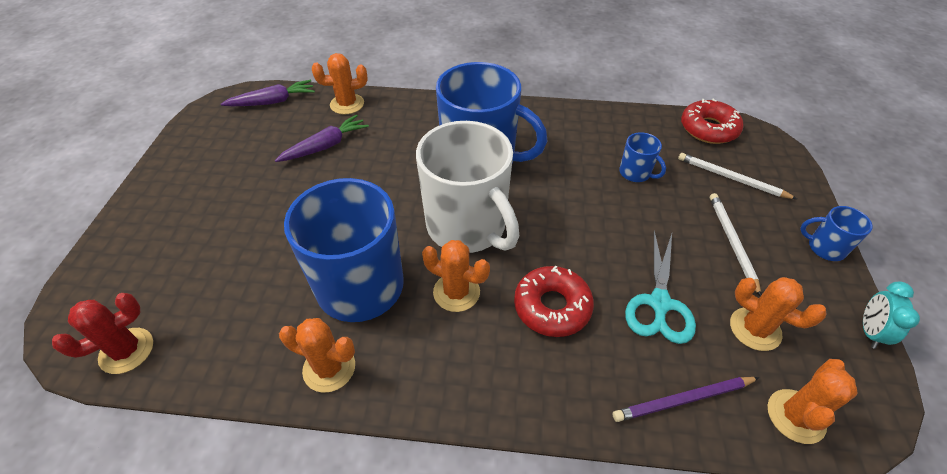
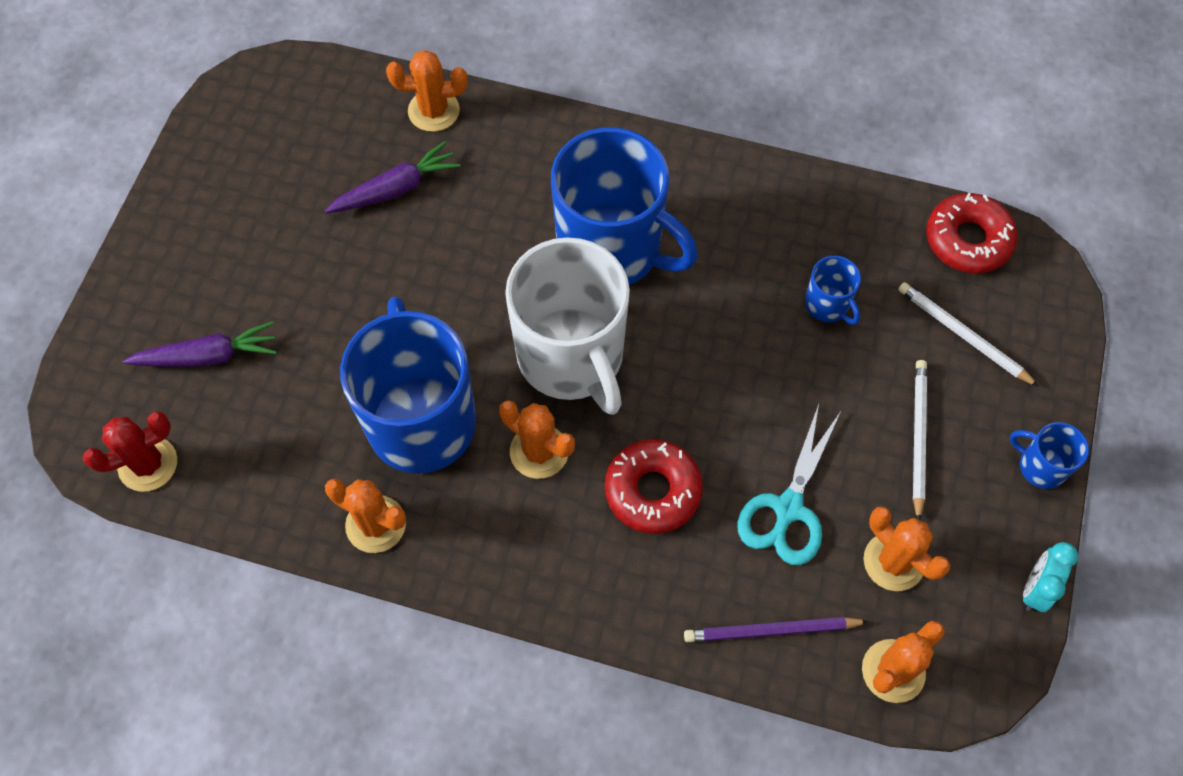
camera: 10 degrees right, 15 degrees up
(273, 102) = (324, 90): purple carrot -> purple carrot (208, 356)

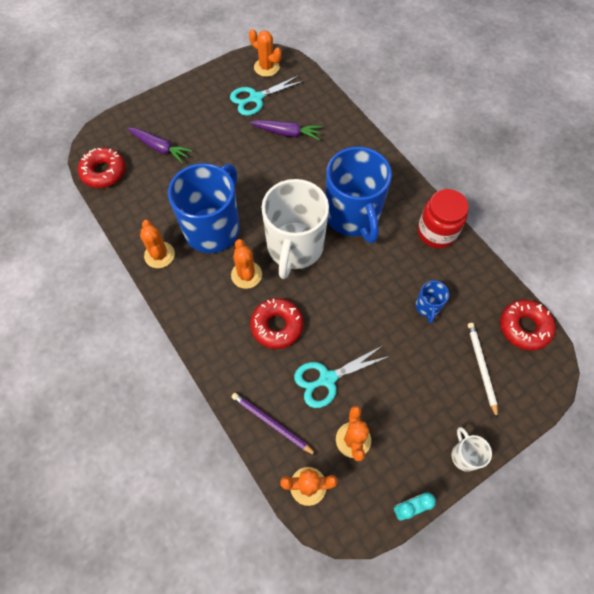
camera: 40 degrees right, 0 degrees up
(148, 464) = (104, 172): red cactus -> red donut
(291, 165) = (256, 98): none -> turquoise scissors
(433, 111) = (330, 113): orange cactus -> orange cactus (266, 67)
(747, 189) = (436, 232): none -> red jar
(918, 437) = (416, 395): white pencil -> none
(1040, 466) = (464, 455): blue mug -> white mug

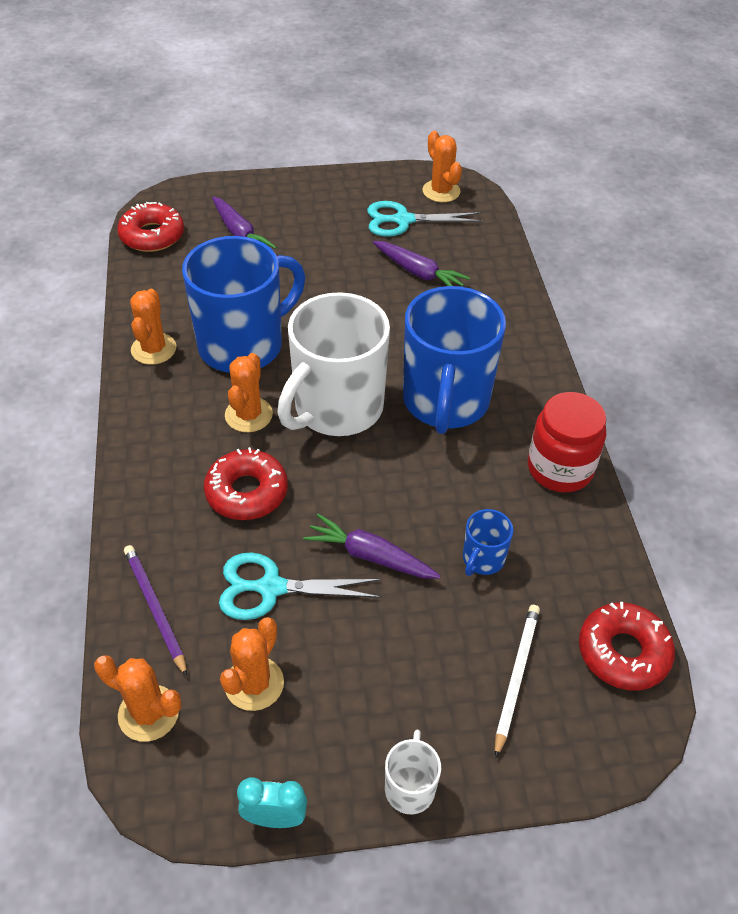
camera: 25 degrees right, 15 degrees down
(368, 333) = (370, 556): none -> purple carrot

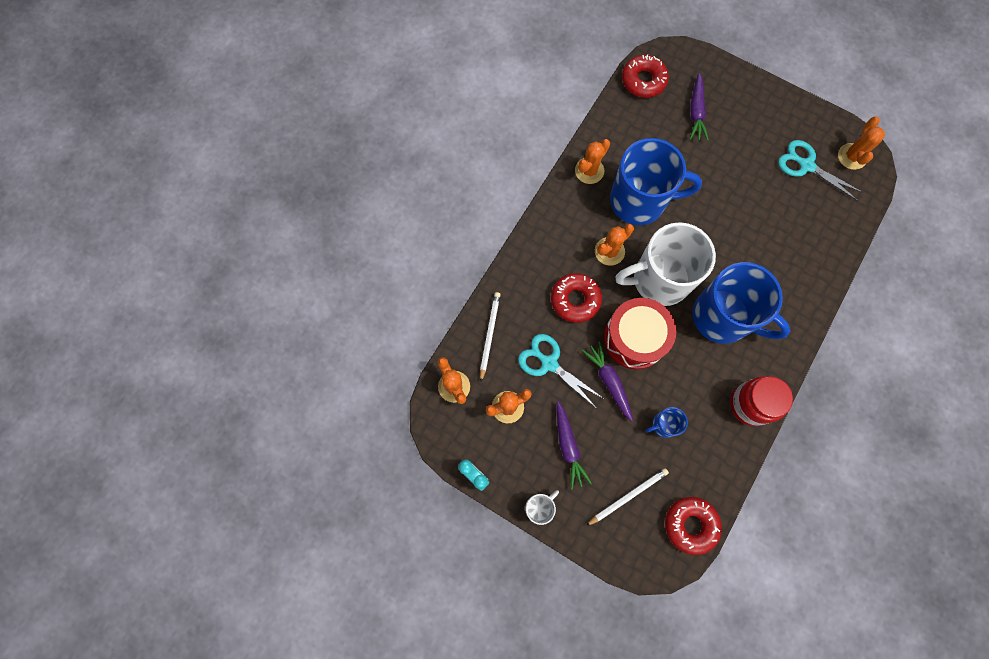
camera: 40 degrees right, 25 degrees up
(155, 609) = (489, 335): purple pencil -> white pencil
(361, 487) = (635, 338): none -> red drum
(418, 273) = (782, 214): purple carrot -> purple carrot (568, 446)
(445, 401) = (722, 317): blue mug -> blue mug turned 105 degrees counterclockwise

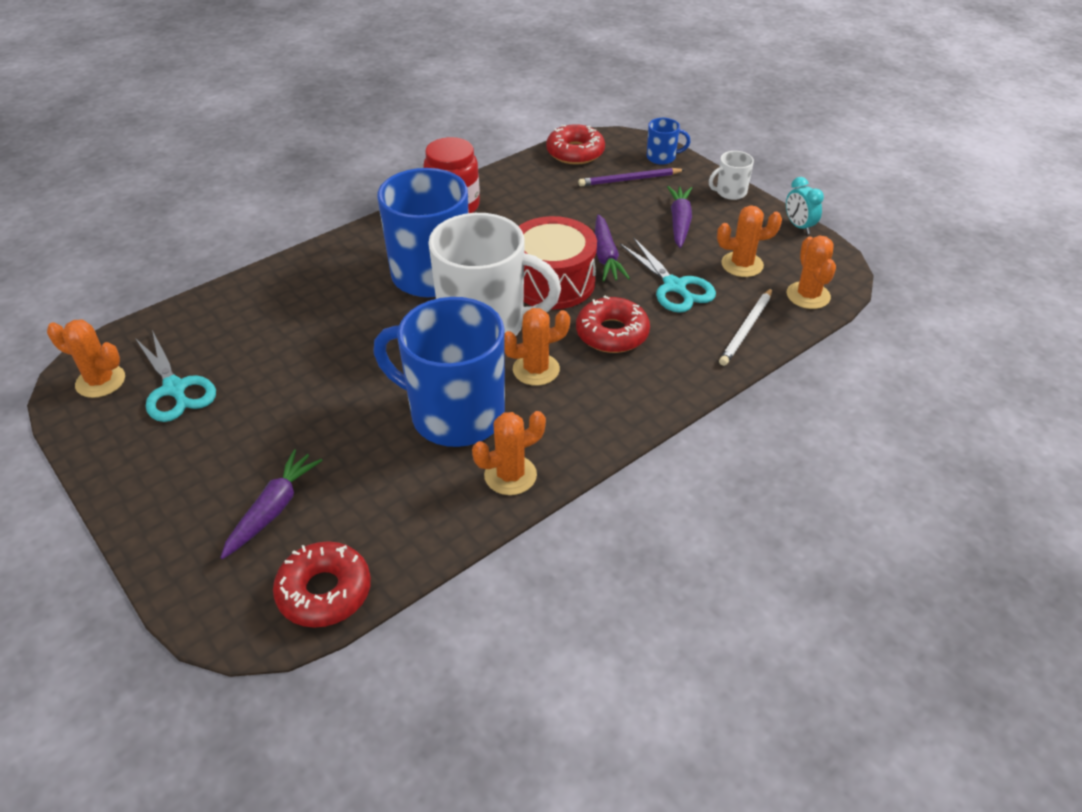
camera: 160 degrees left, 30 degrees down
(628, 496) = (629, 180): white pencil -> purple pencil
(663, 425) = (561, 213): blue mug -> blue mug (662, 157)
(852, 156) = (100, 381): orange cactus -> orange cactus turned 75 degrees clockwise

